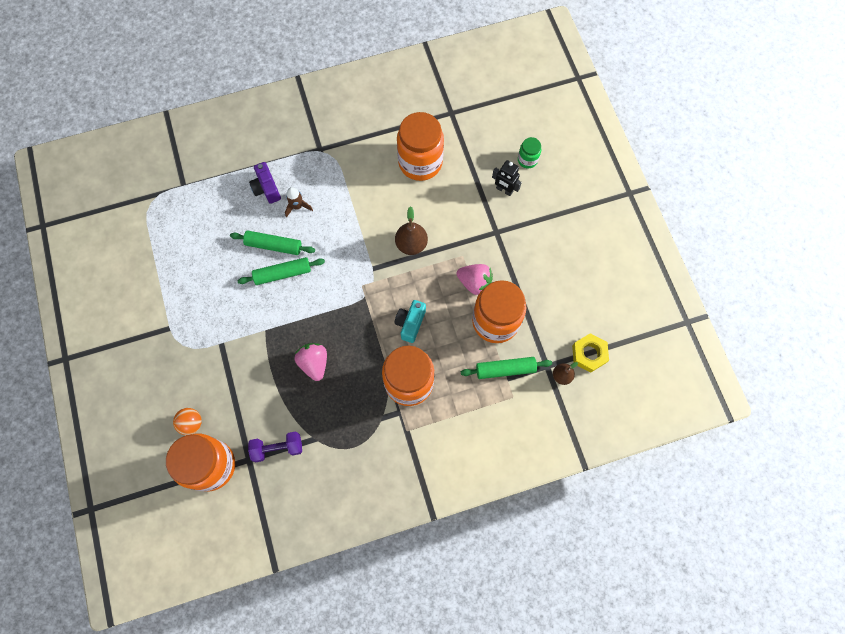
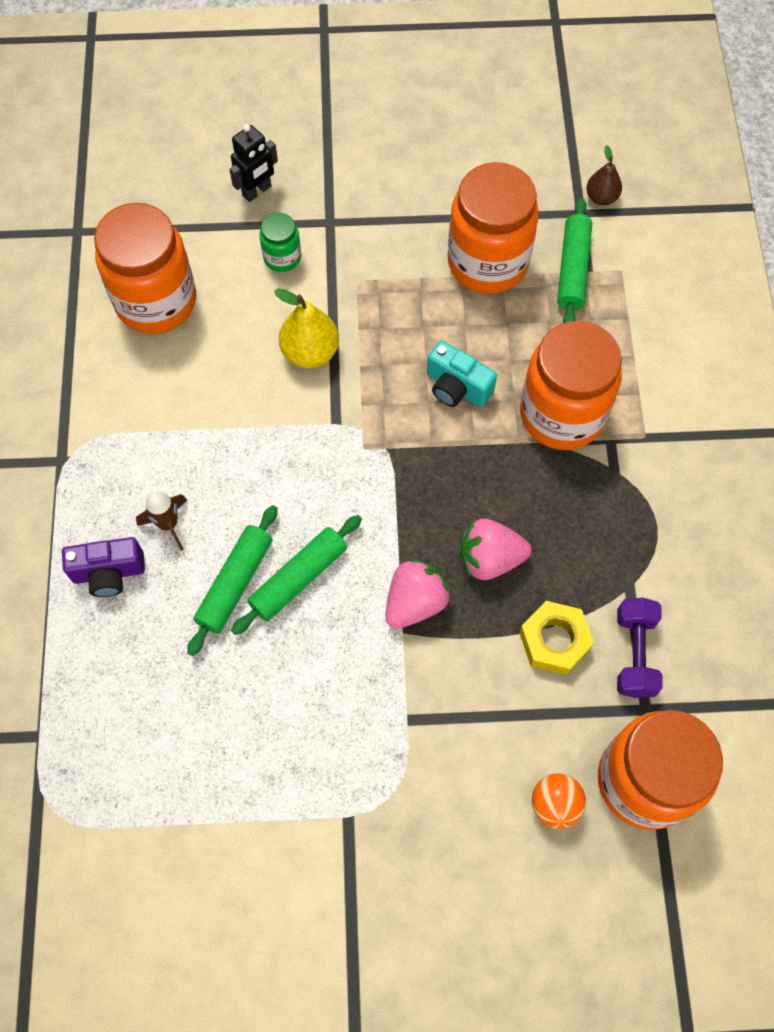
camera: 75 degrees left, 5 degrees down
(282, 274) = (298, 578): green rolling pin -> green rolling pin turned 45 degrees clockwise
(411, 244) = (310, 352): brown pear -> yellow pear
(474, 283) = (411, 275): pink strawberry -> pink strawberry (415, 602)
(527, 160) = (214, 145): green jar -> green jar (282, 257)
(589, 354) = (575, 153): yellow nut -> yellow nut (554, 641)

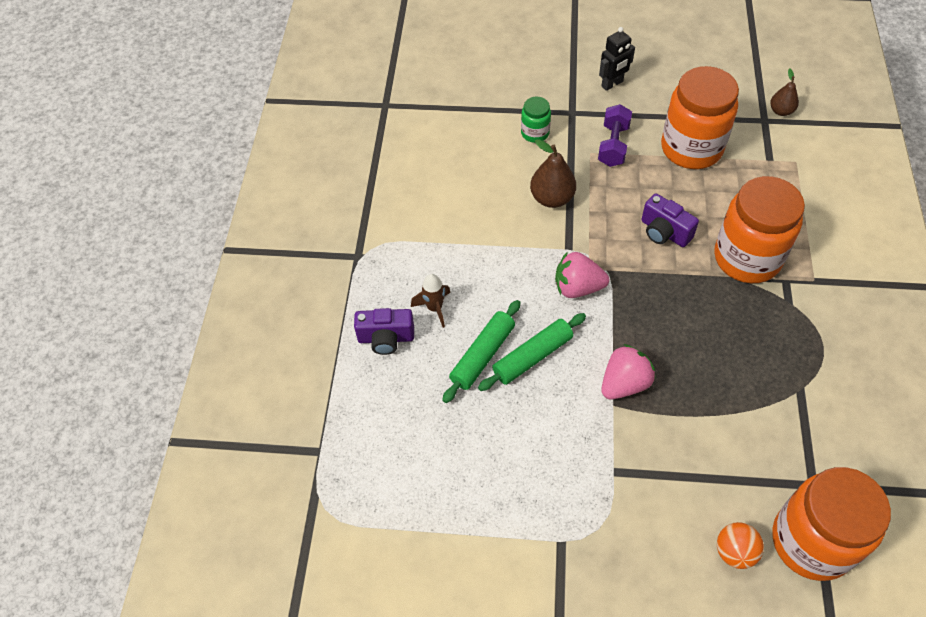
camera: 10 degrees right, 10 degrees down
(156, 301) = (439, 155): orange jar -> none
(257, 191) = (519, 88): black robot -> black robot (612, 84)
(310, 352) = (552, 198): yellow pear -> brown pear
(457, 387) = (664, 232): turquoise camera -> purple camera
(490, 559) = (686, 357): pink strawberry -> pink strawberry (577, 287)
(554, 641) = (737, 424): yellow nut -> none
(572, 269) = (757, 158): green rolling pin -> none
(634, 653) = (804, 441): purple dumbbell -> purple dumbbell (613, 145)

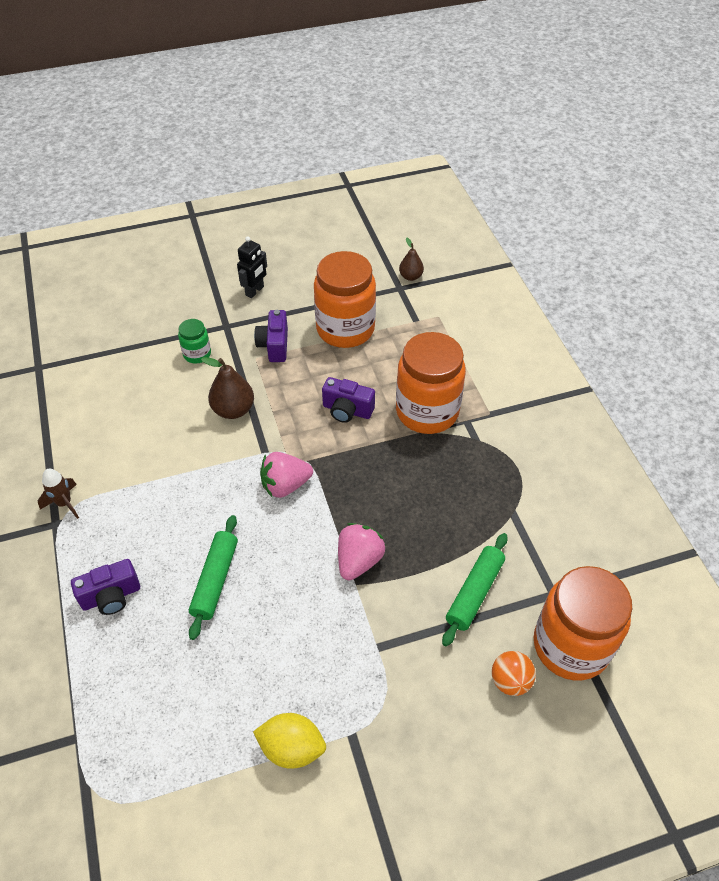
camera: 25 degrees left, 5 degrees down
(434, 308) = (152, 550): brown rocket -> brown rocket (64, 503)
(502, 532) = (292, 748): none -> yellow lemon
(532, 357) = (264, 565): green rolling pin -> green rolling pin (474, 593)
(613, 145) = (274, 345): purple dumbbell -> purple camera

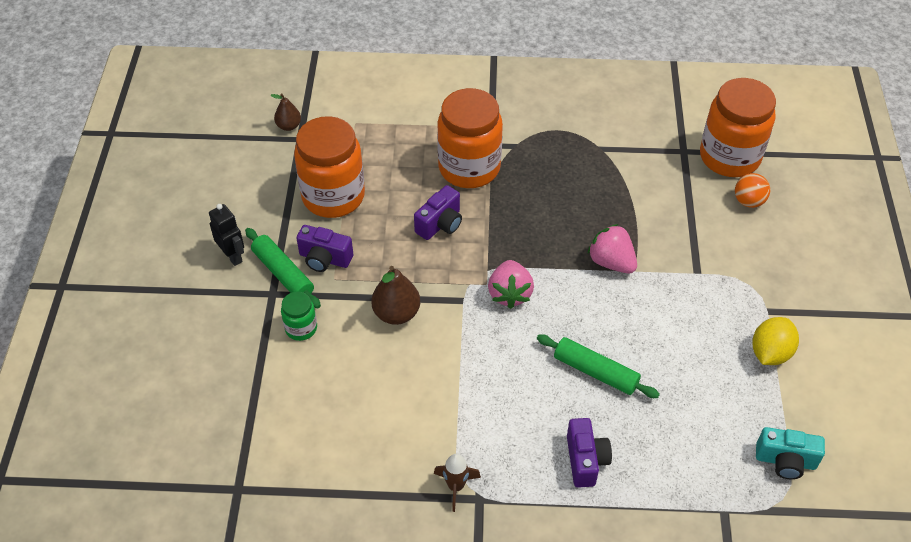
camera: 70 degrees left, 0 degrees up
(149, 791) = (785, 461): none -> turquoise camera
(474, 593) = (667, 197): green rolling pin -> green rolling pin (283, 273)

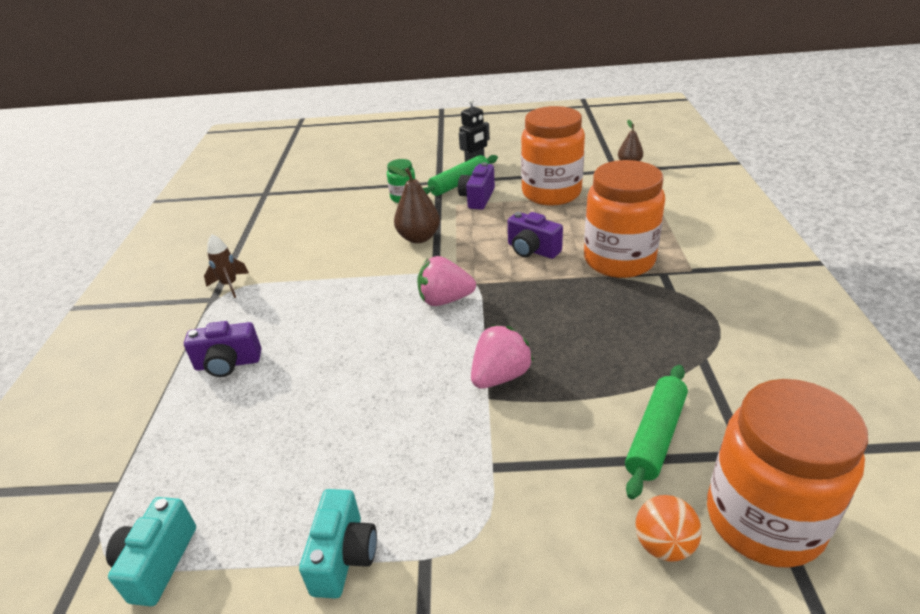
camera: 90 degrees right, 15 degrees down
(595, 372) = (337, 367): green rolling pin -> green rolling pin (655, 436)
(770, 353) = (344, 556): yellow lemon -> turquoise camera

